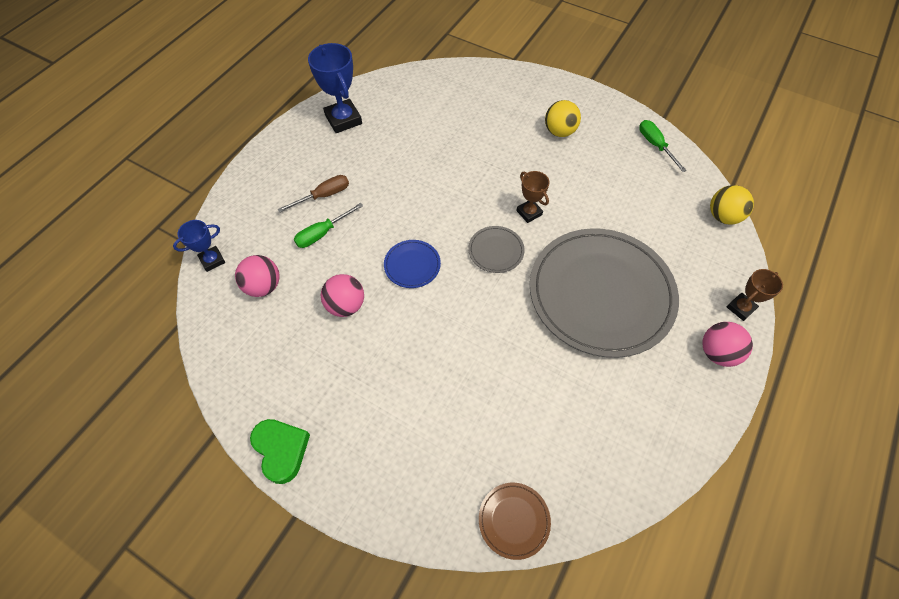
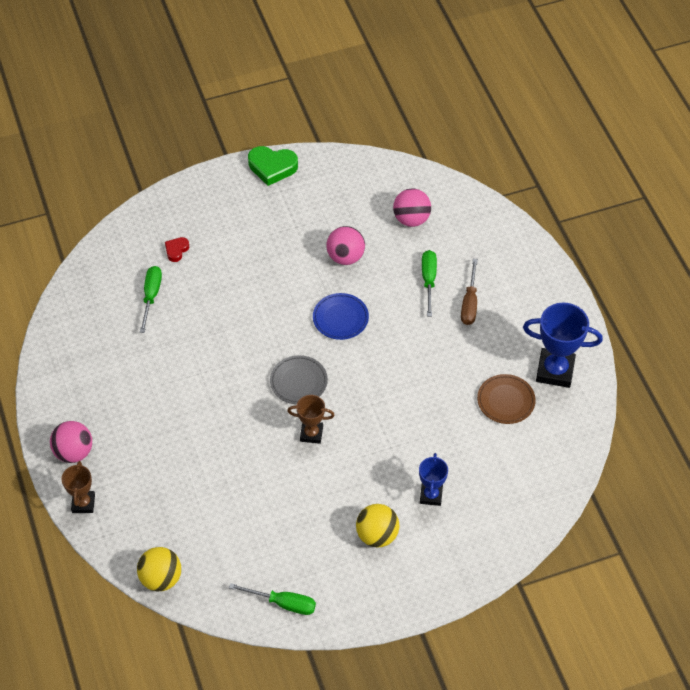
camera: 130 degrees right, 5 degrees down
(212, 260) = (467, 201): blue trophy -> blue trophy (431, 495)
(457, 452) = (176, 250): none -> red heart
(514, 520) = (110, 250): brown plate -> brown plate (506, 401)
(526, 428) = (151, 296): none -> green screwdriver
(601, 294) = (192, 420): grey plate -> none

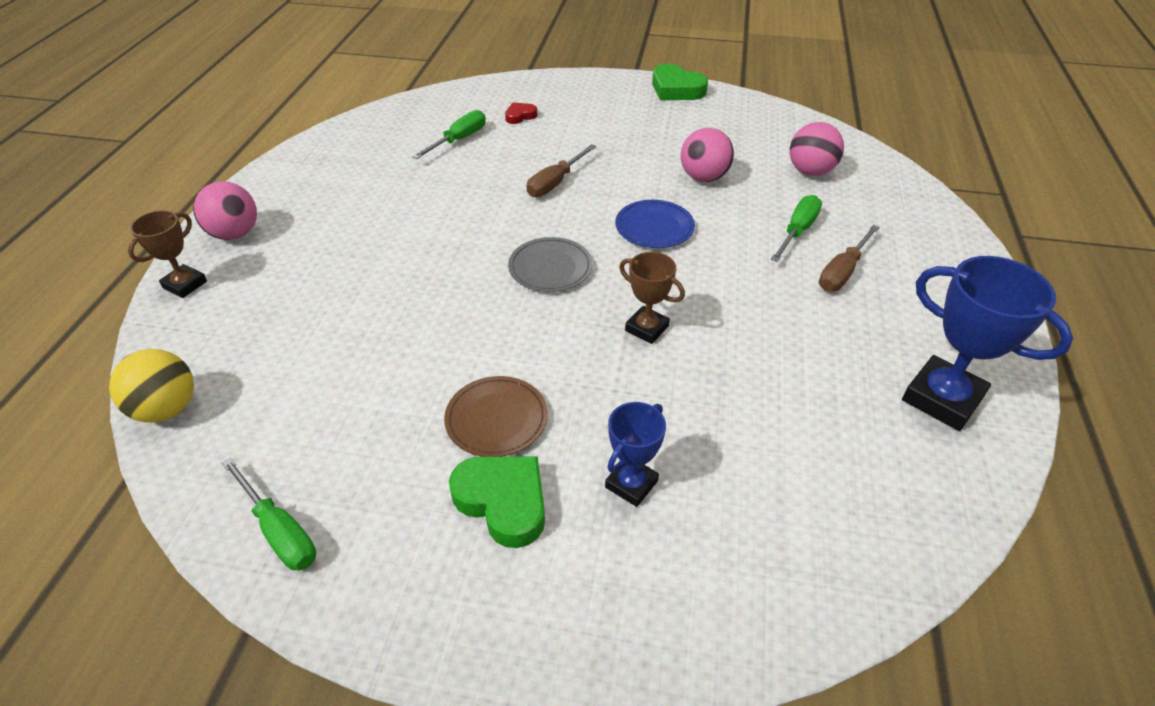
camera: 30 degrees right, 10 degrees down
(251, 307) = (555, 182): none -> brown screwdriver
(311, 434) = (518, 328): brown trophy -> brown trophy (646, 328)
(377, 535) = (503, 502): yellow ball -> green heart
(506, 401) = (836, 405): brown plate -> brown plate (496, 419)

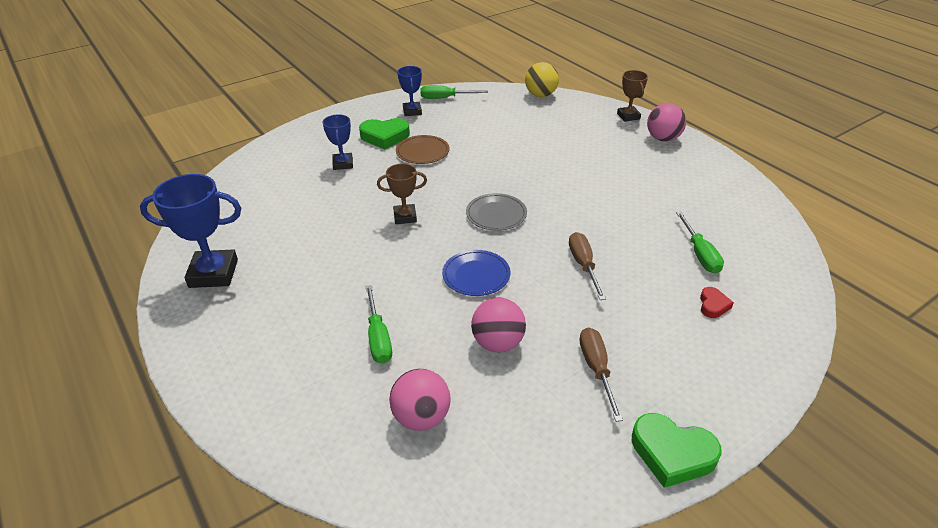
camera: 135 degrees right, 5 degrees down
(378, 539) = (412, 111): none -> blue trophy
(676, 89) = (672, 453): green heart -> green heart turned 150 degrees counterclockwise
(842, 272) = (320, 322): brown screwdriver -> brown screwdriver (596, 369)

